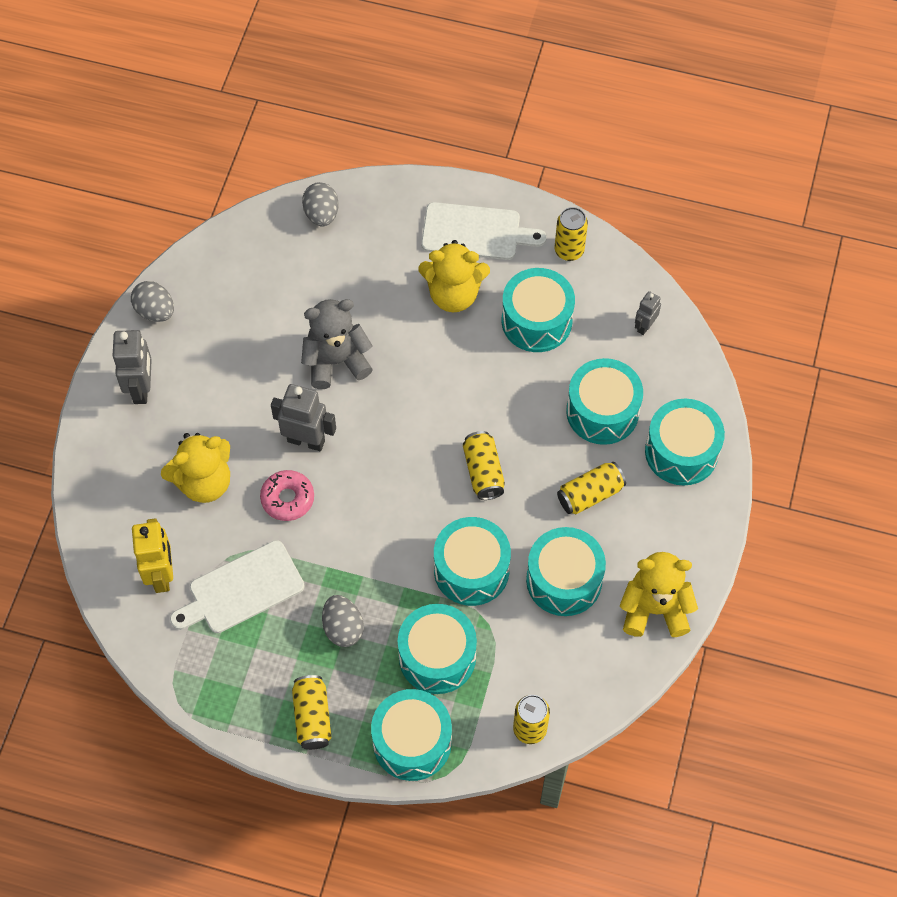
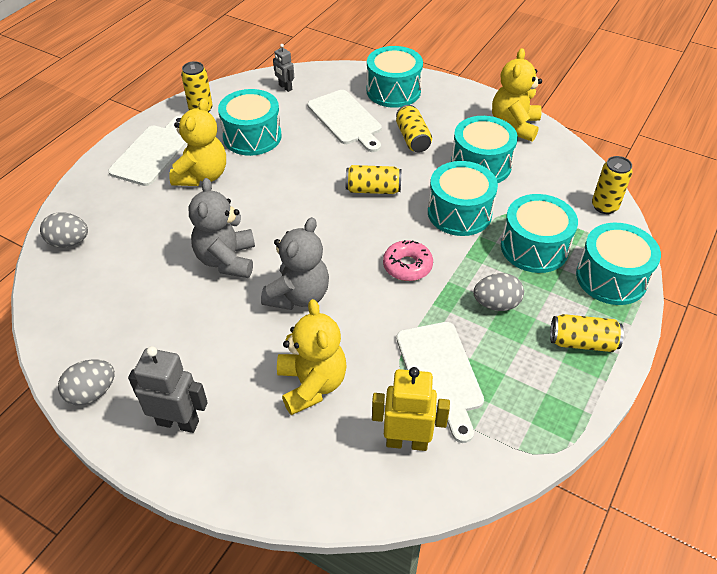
camera: 75 degrees left, 15 degrees down
(287, 499) = (354, 320): pink donut -> pink donut (407, 266)
(306, 440) = (298, 295): grey robot -> grey teddy bear
(602, 411) = (346, 119): turquoise drum -> white cutting board

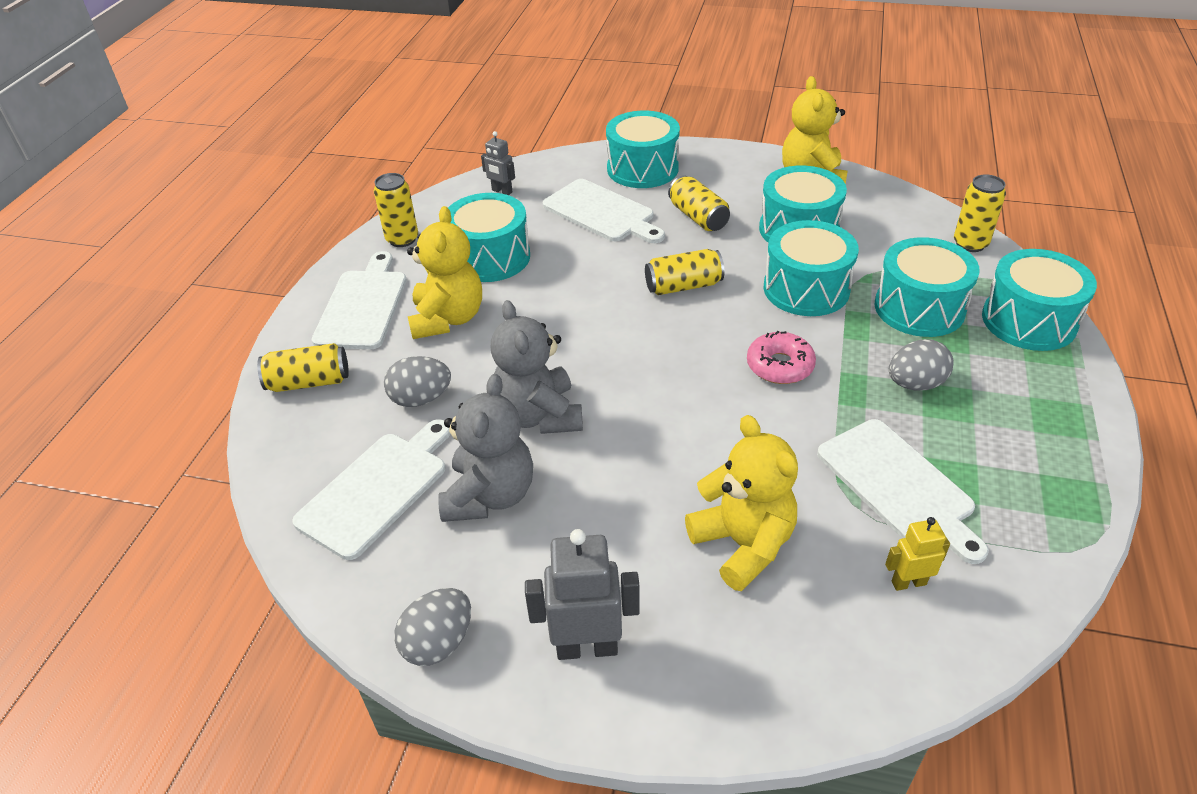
camera: 15 degrees left, 5 degrees down
(69, 242) = (299, 447): grey egg -> grey egg (421, 399)
(102, 283) = (377, 489): none -> white cutting board
(298, 295) = (661, 436): grey teddy bear -> grey teddy bear (490, 495)
(407, 442) = (908, 582): yellow robot -> yellow robot, size x0.57
(582, 342) = (1043, 402): yellow can -> yellow can (309, 382)

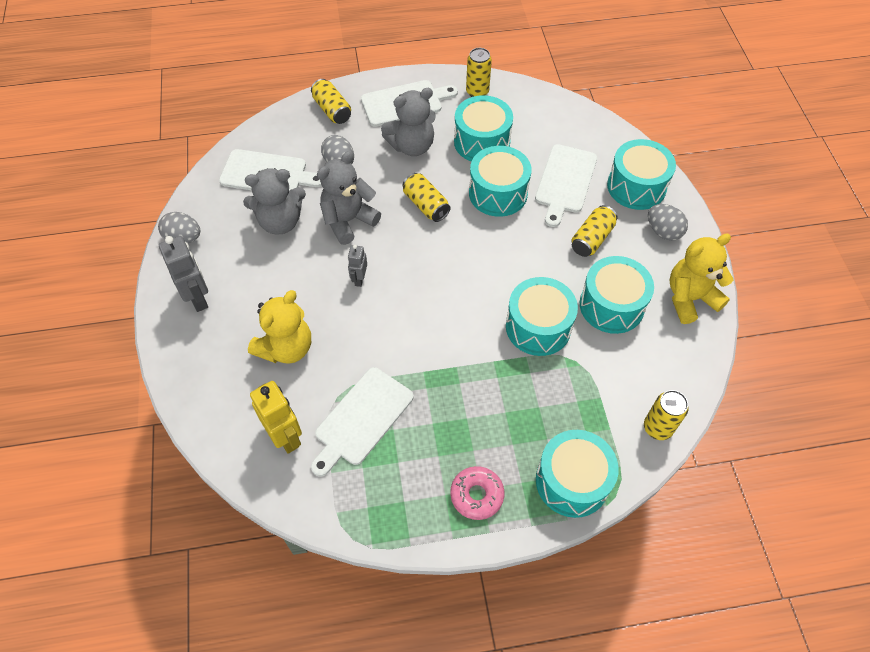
camera: 65 degrees right, 15 degrees up
(448, 319) = (412, 146): yellow teddy bear -> grey teddy bear
(502, 191) = (558, 119): grey robot -> grey robot (359, 279)
(683, 286) = (504, 254): yellow can -> yellow can (426, 205)
(780, 366) = (446, 330): pink donut -> pink donut (476, 495)
(908, 582) = (286, 436): yellow robot -> yellow robot, size x1.75
(915, 384) = (463, 414): grey egg -> grey egg (663, 231)
(919, 308) = (551, 403): turquoise drum -> turquoise drum (498, 193)

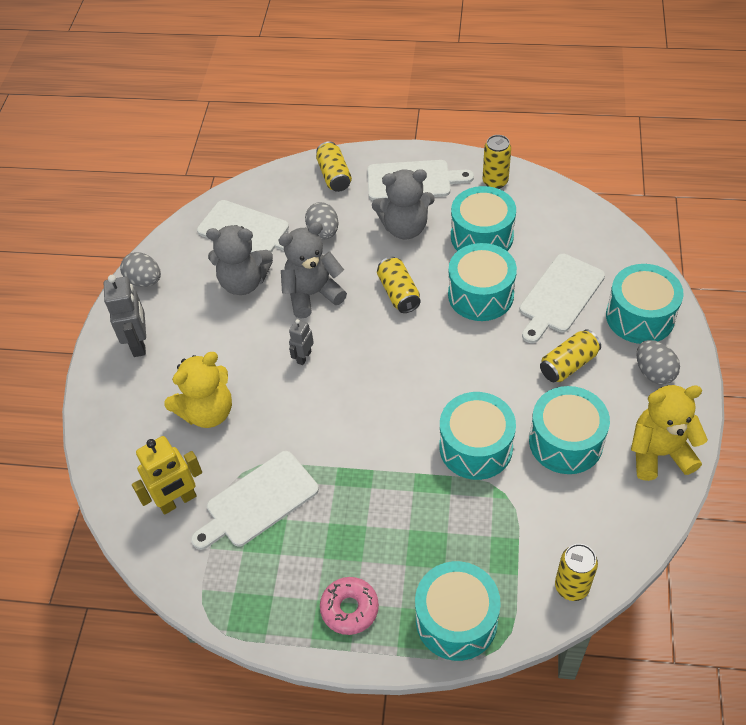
camera: 20 degrees right, 5 degrees down
(286, 436) = (178, 501): yellow robot -> yellow robot turned 75 degrees clockwise

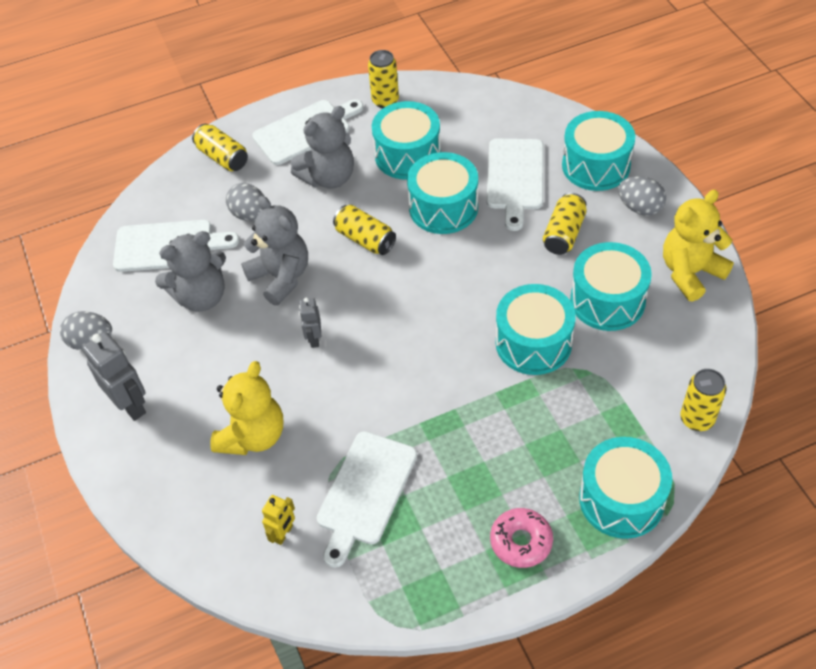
camera: 30 degrees left, 0 degrees up
(178, 501) = (283, 533): yellow robot -> yellow robot, size x0.57
(312, 294) = (281, 277): grey teddy bear -> grey teddy bear turned 105 degrees clockwise

